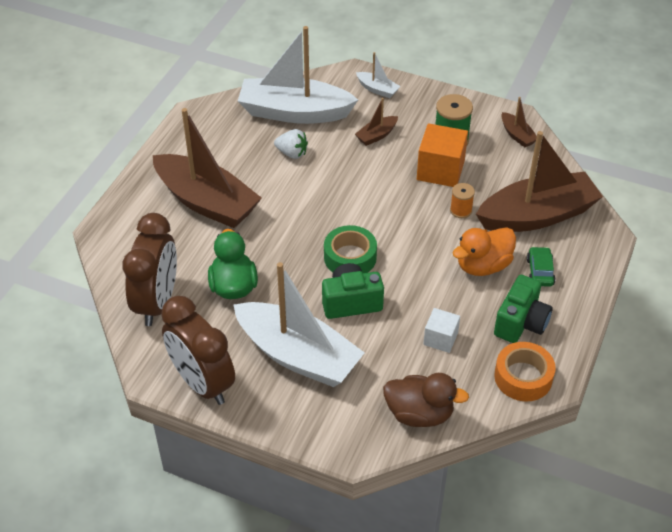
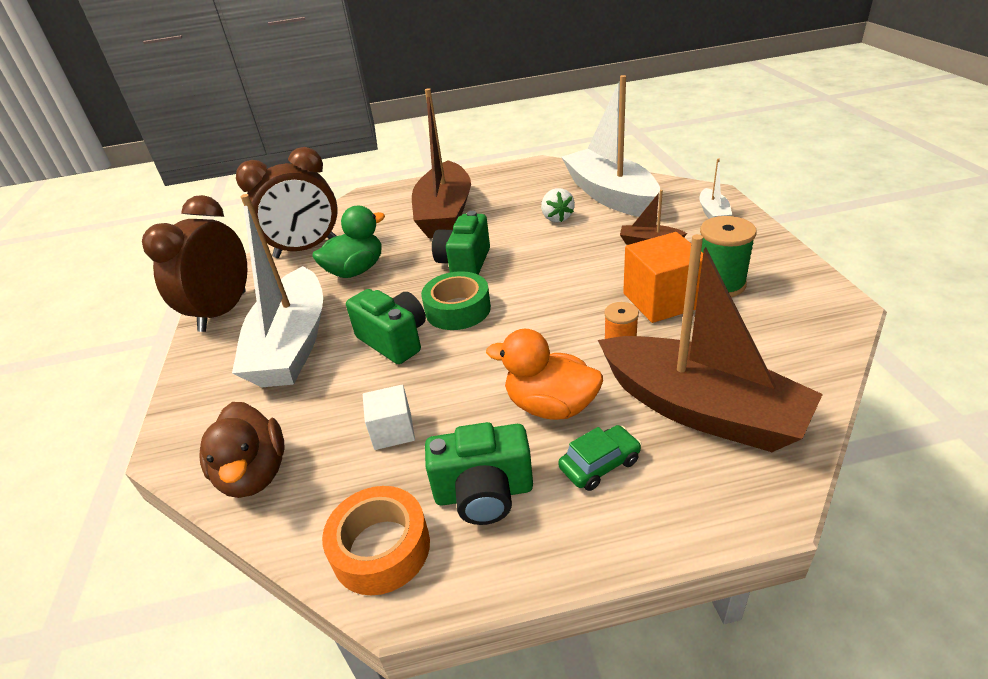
camera: 60 degrees right, 10 degrees down
(296, 227) = (464, 263): none -> green camera
(517, 135) = (811, 323): brown boat -> none

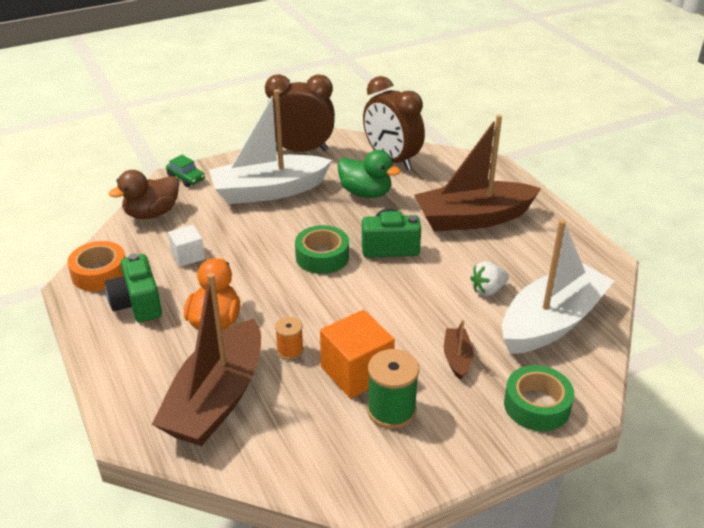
camera: 70 degrees right, 0 degrees up
(394, 340) = (279, 234): green camera -> none
(599, 464) = (161, 351): green car -> green car (186, 178)
(713, 213) = (536, 405): white boat -> green tape

